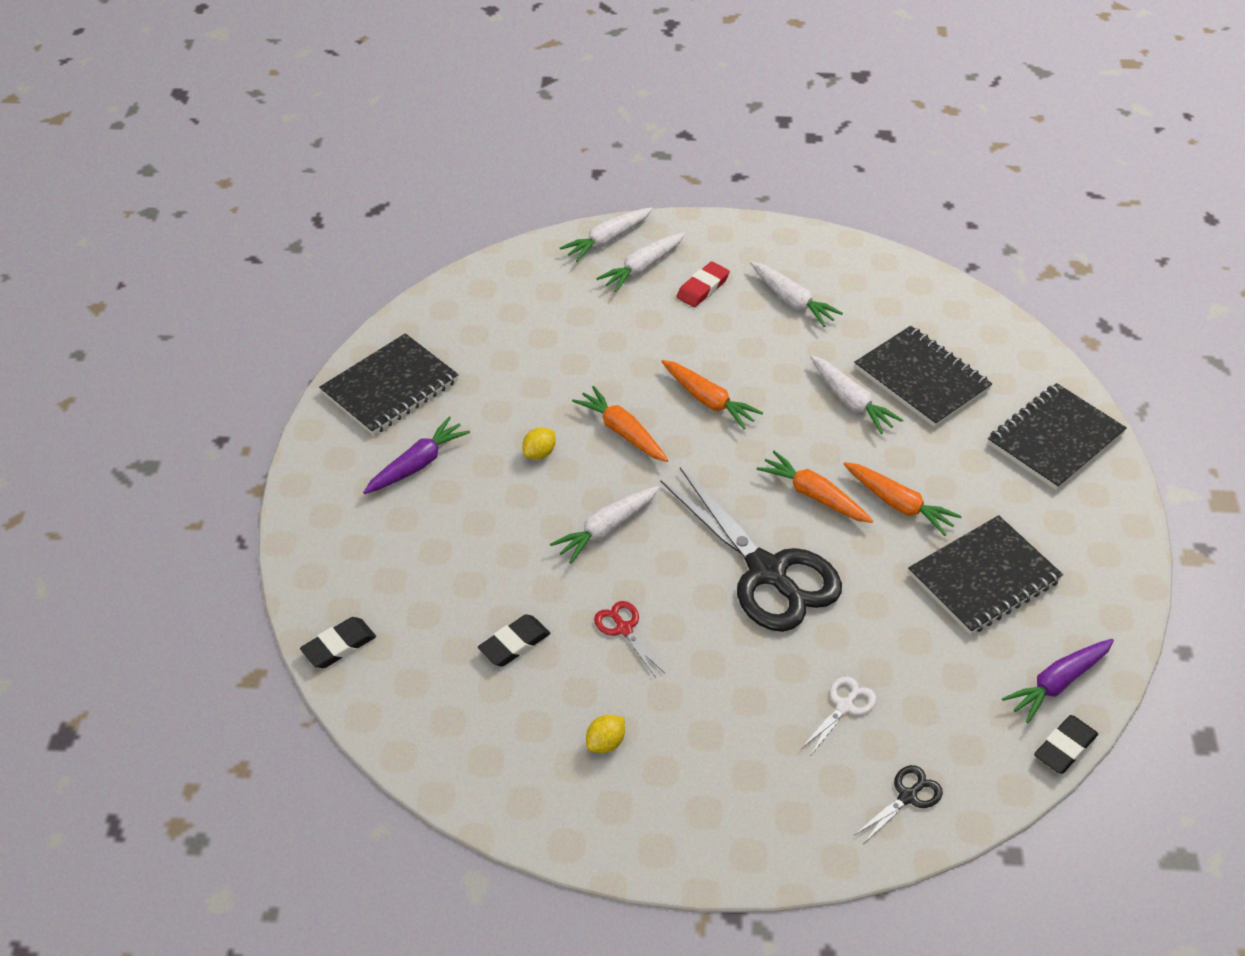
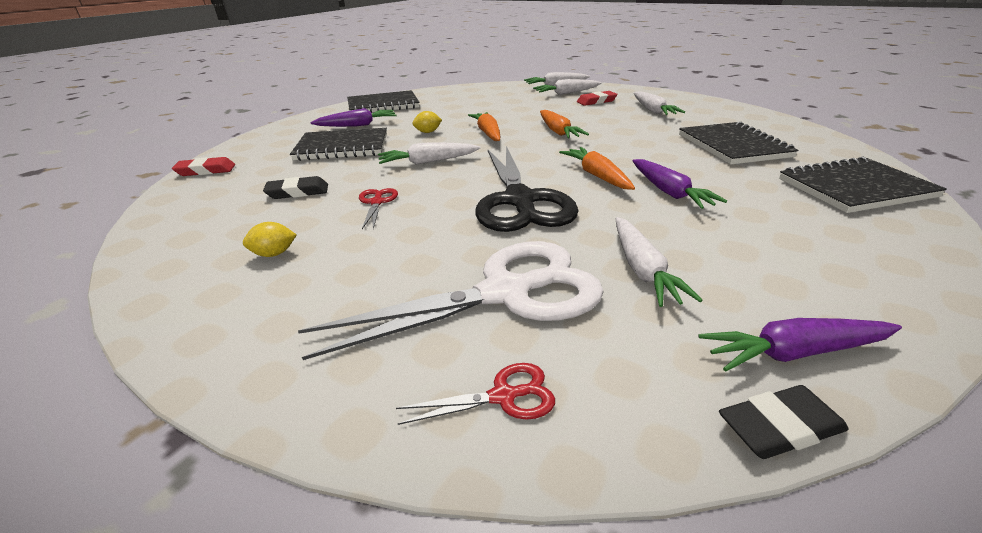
camera: 30 degrees right, 15 degrees down
(339, 646) = (206, 170): black eraser -> red eraser
(844, 706) = (505, 293): white scissors -> white scissors, size x2.41
(851, 401) = (665, 146): white carrot -> white carrot (642, 270)
(898, 504) = (669, 192): orange carrot -> purple carrot
(907, 797) = (503, 396): black scissors -> red scissors
(983, 577) = (732, 247): black notebook -> black notebook (342, 147)

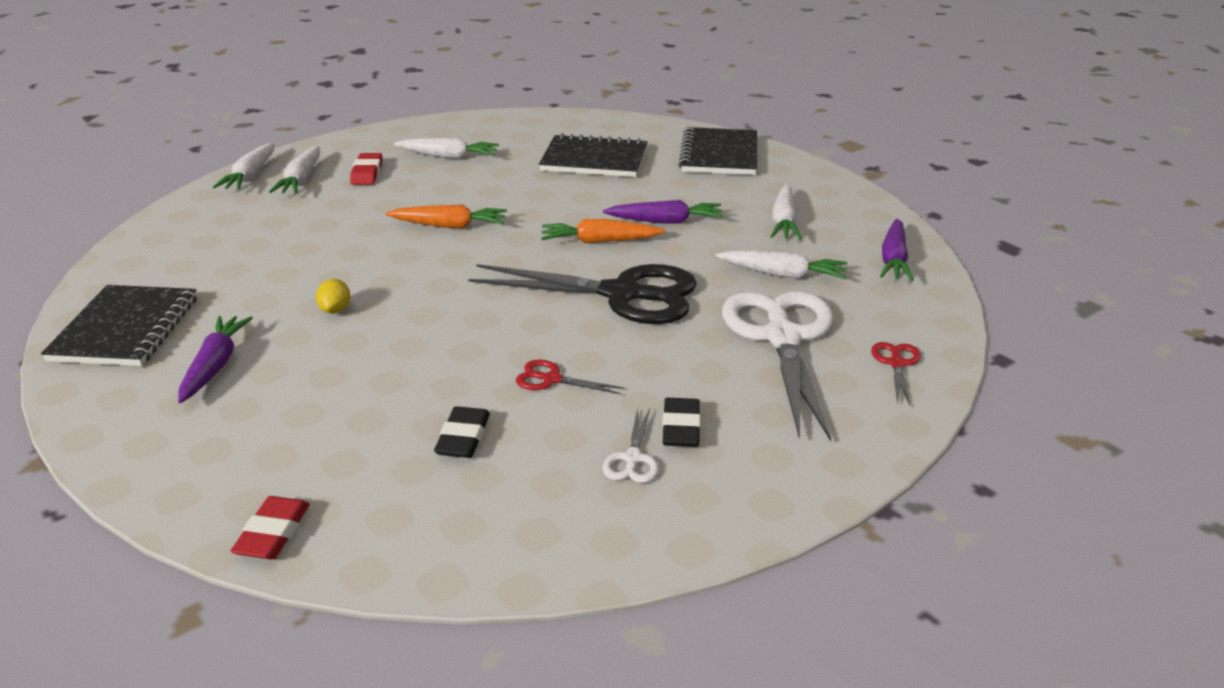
camera: 70 degrees left, 0 degrees up
(274, 254) = (632, 458): yellow lemon -> white scissors
(342, 147) = (314, 389): black notebook -> none
(428, 162) = (456, 328): white carrot -> white carrot (783, 221)
(488, 133) = (397, 269): orange carrot -> none
(779, 427) = (946, 287): black eraser -> black eraser (681, 427)

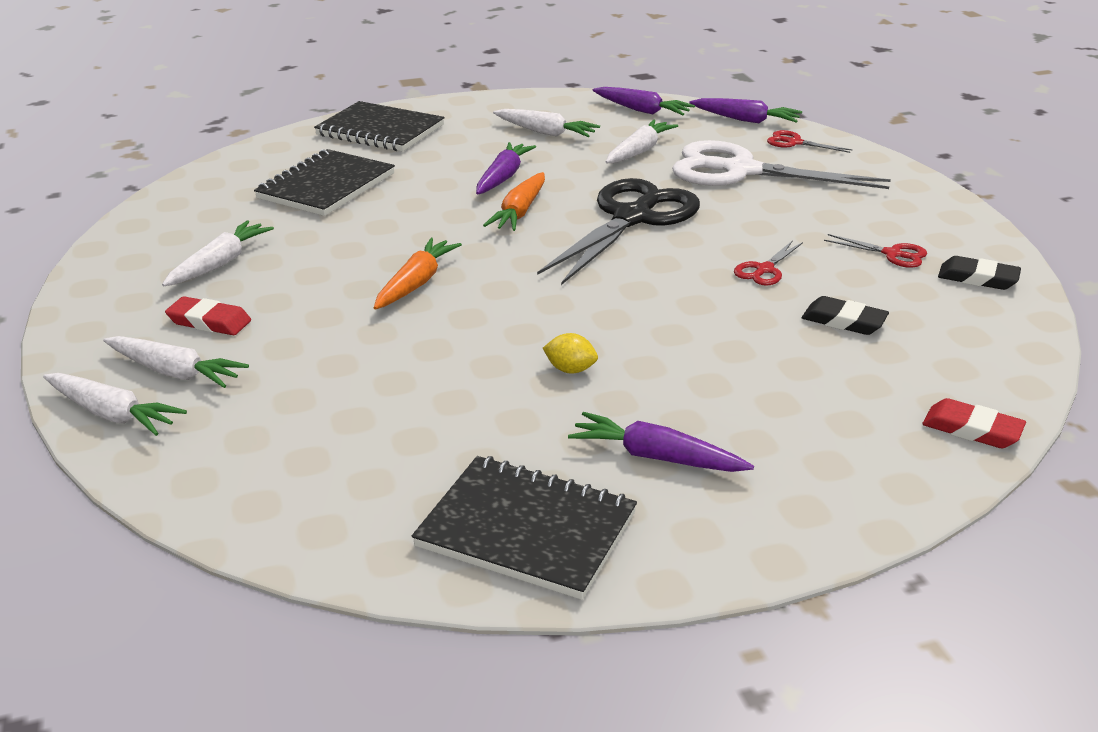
camera: 70 degrees left, 0 degrees up
(632, 458) = (892, 254): white scissors -> red scissors
(681, 427) = (855, 229): black eraser -> black eraser (977, 278)
(933, 324) = (746, 120): none -> purple carrot

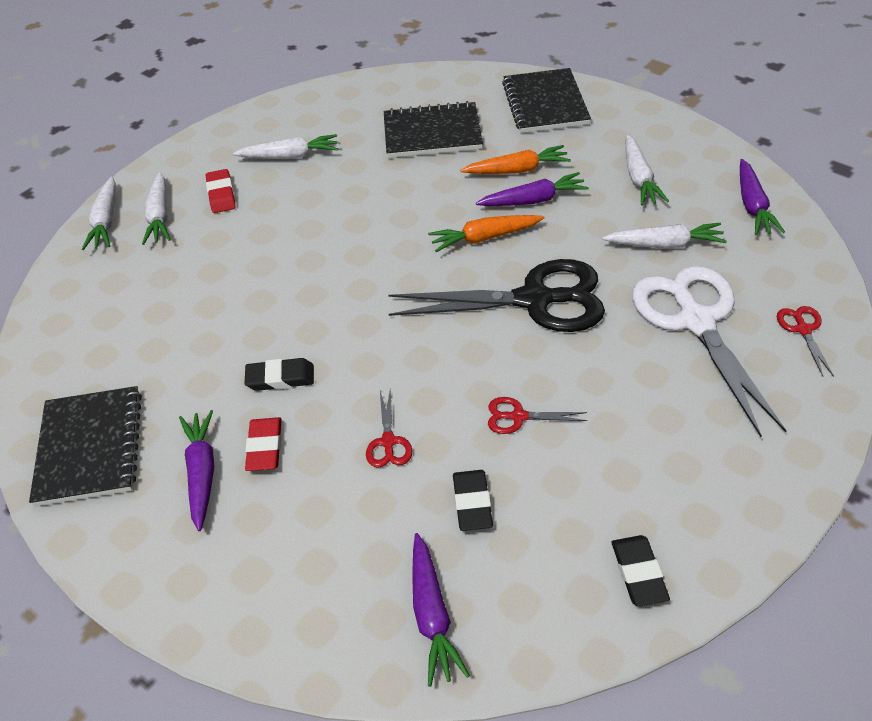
camera: 60 degrees right, 15 degrees up
(416, 283) = (335, 247): orange carrot -> orange carrot (517, 170)
(570, 369) = (280, 378): yellow lemon -> black eraser
(746, 120) = (815, 276): purple carrot -> purple carrot (432, 615)
(892, 254) = (629, 491): red scissors -> red scissors (388, 441)
(972, 429) = (358, 653): red eraser -> red eraser (265, 447)

